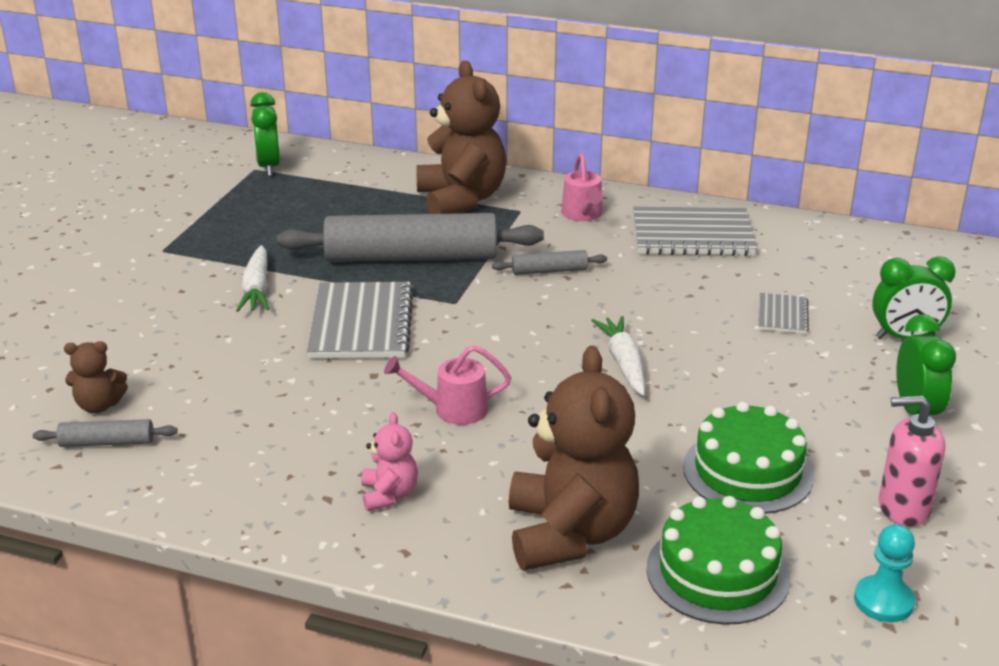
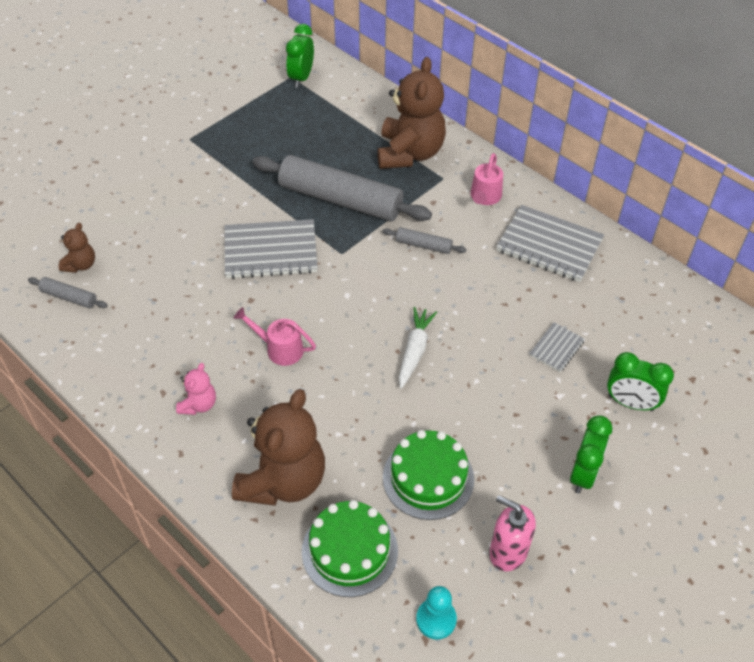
camera: 25 degrees right, 20 degrees up
(99, 405) = (80, 265): brown teddy bear -> brown teddy bear turned 90 degrees counterclockwise
(256, 289) = (226, 195): white carrot -> none
(361, 324) = (270, 251): grey notebook -> grey notebook turned 60 degrees clockwise

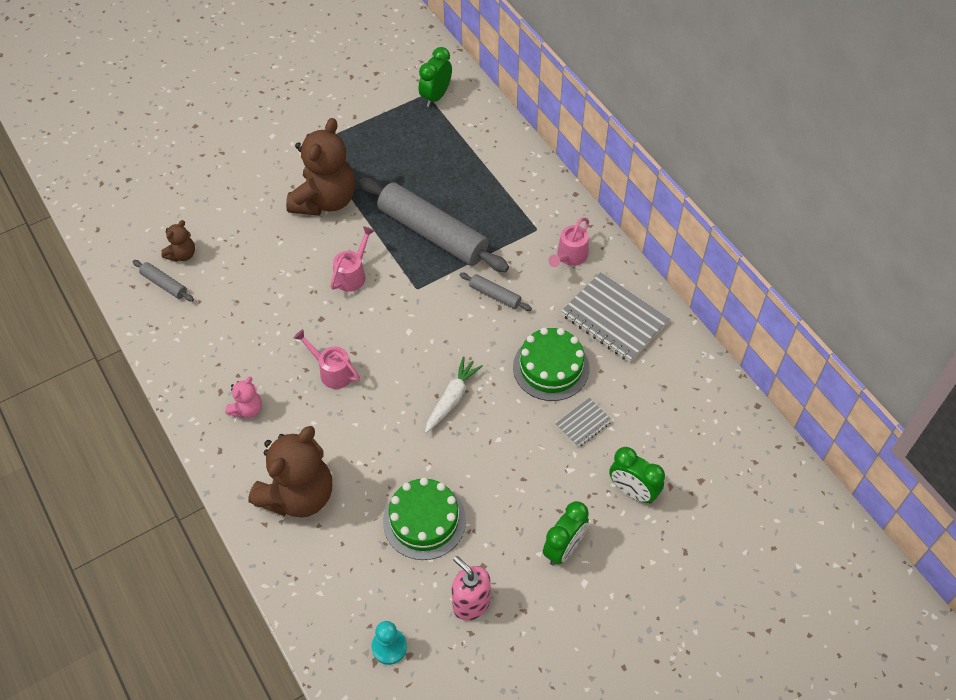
camera: 15 degrees right, 5 degrees up
(270, 251) = (353, 274): grey notebook -> pink watering can
(349, 551) = (336, 570): green cake -> green cake (551, 367)
(410, 153) = (514, 196): brown teddy bear -> brown teddy bear (325, 200)

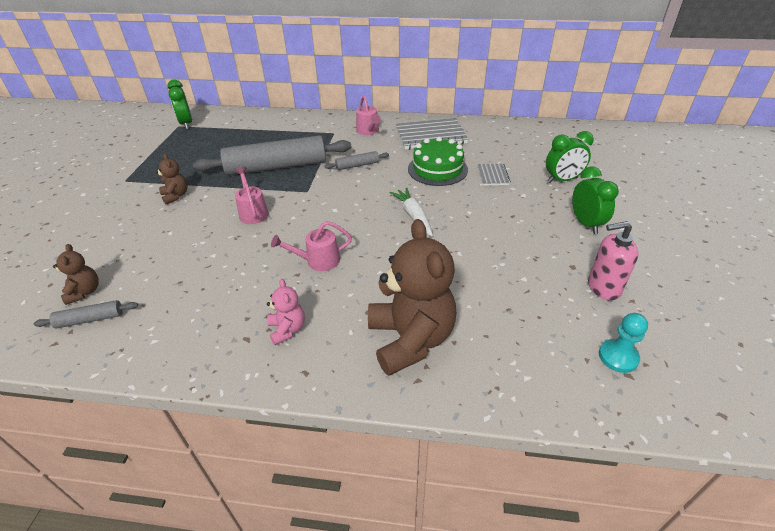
camera: 50 degrees left, 15 degrees down
(325, 200) = (176, 196): brown teddy bear -> brown teddy bear, size x0.46
(424, 521) = (506, 277): green cake -> none

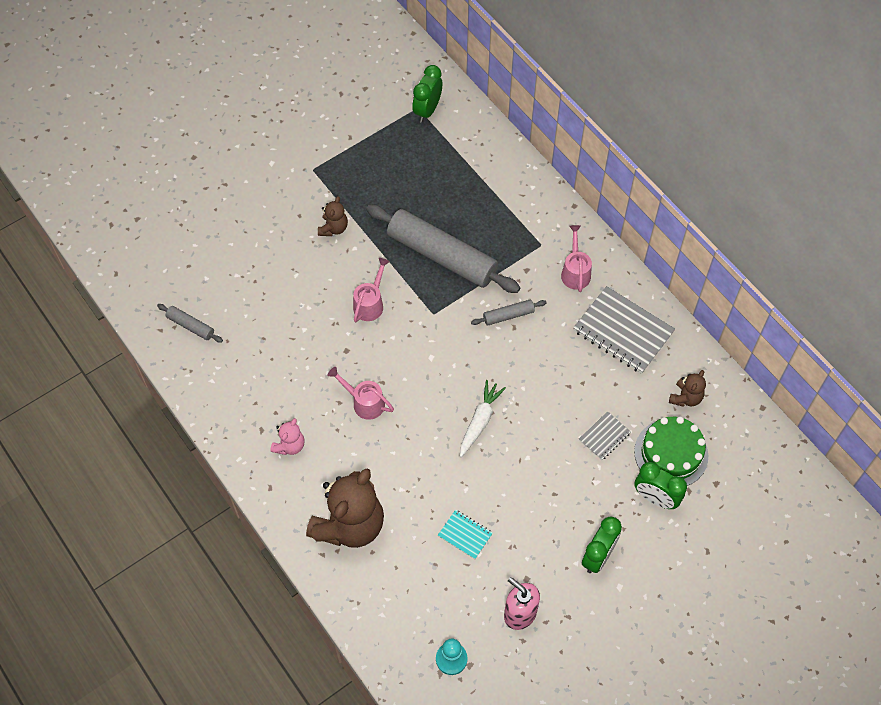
camera: 45 degrees right, 20 degrees up
(84, 292) = (203, 294): brown teddy bear -> brown teddy bear (685, 397)
(357, 165) = (508, 315): grey rolling pin -> grey rolling pin turned 45 degrees counterclockwise
(368, 131) = (575, 271): pink watering can -> pink watering can turned 150 degrees clockwise
(437, 169) = (568, 384): green cake -> green cake (671, 453)
(499, 276) = (465, 535): none -> turquoise notebook

